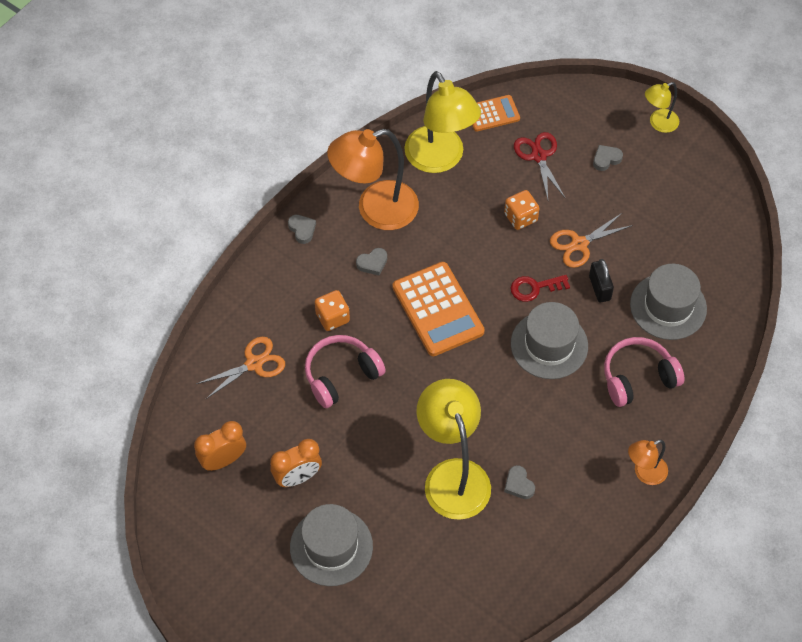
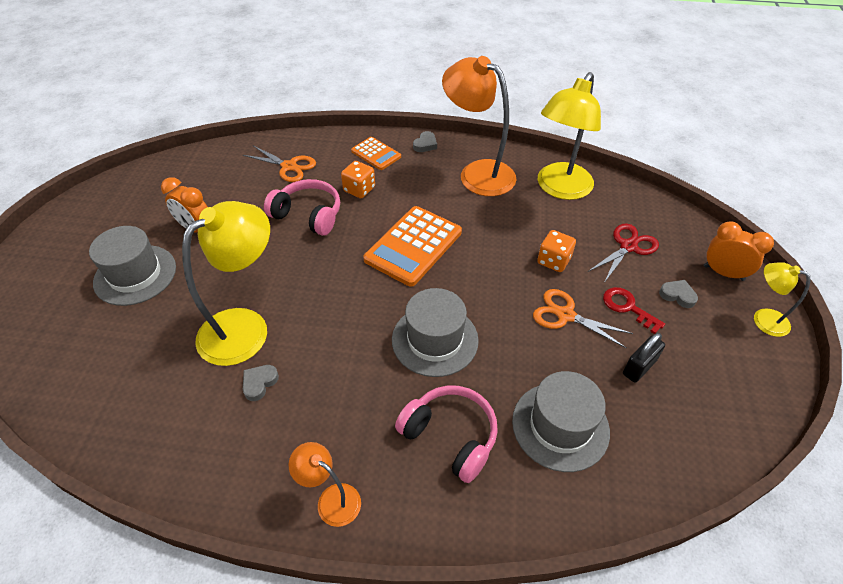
camera: 60 degrees right, 10 degrees down
(223, 460) = (193, 184): orange clock -> orange clock (723, 273)
(372, 263) = (427, 191): grey heart -> none
(492, 113) = (636, 200): orange calculator -> orange calculator (376, 154)
(534, 288) = (489, 302): red key -> red key (627, 307)
(599, 288) = (531, 353): black padlock -> black padlock (639, 367)

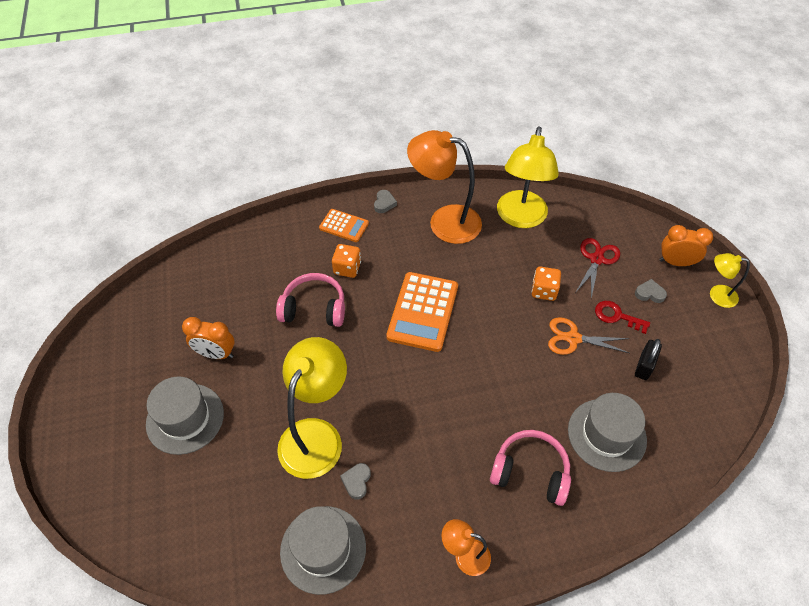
camera: 20 degrees left, 5 degrees up
(289, 166) = (269, 262): orange scissors -> none
(435, 340) = (481, 394): grey hat -> grey hat (323, 549)

